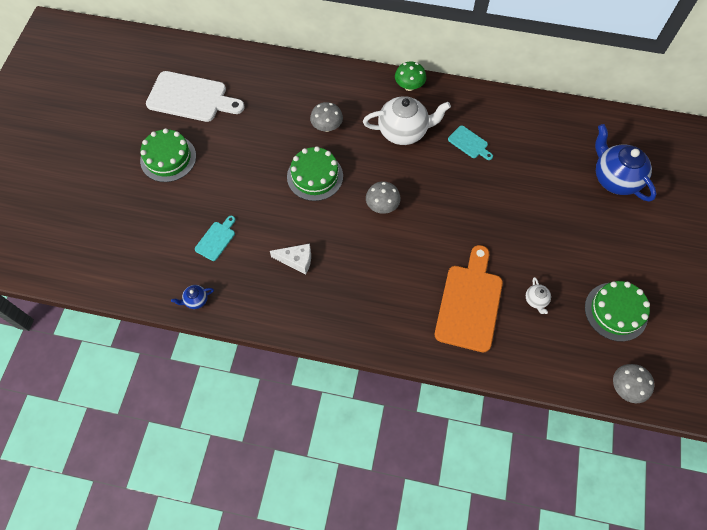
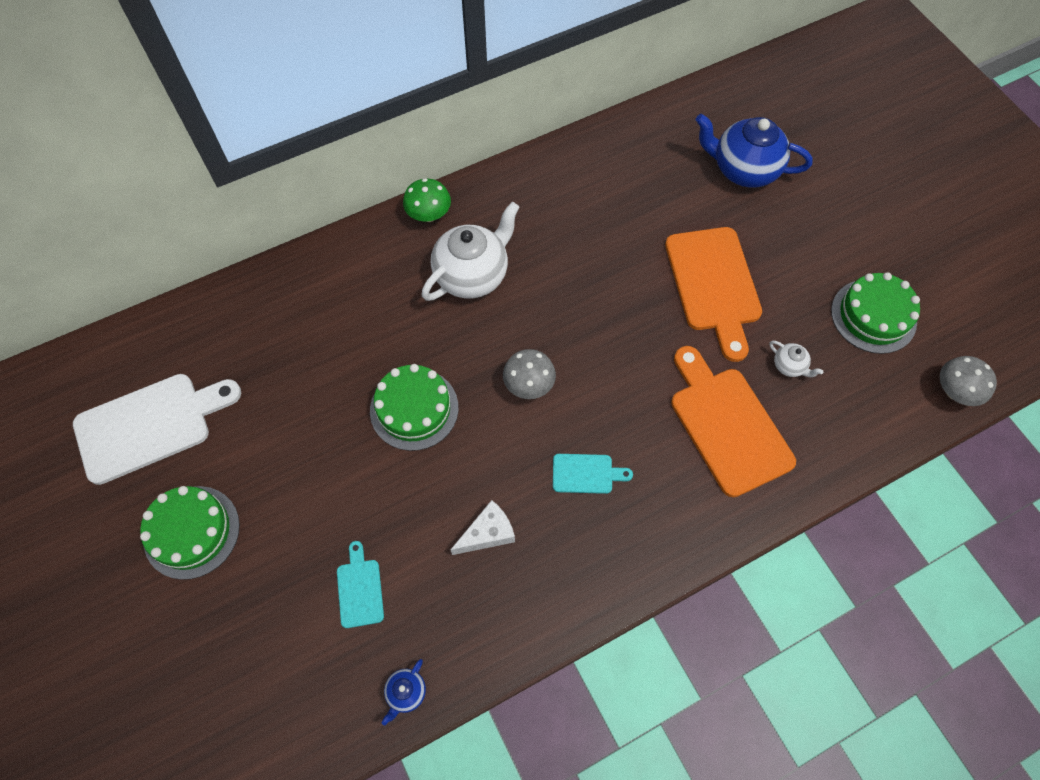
camera: 40 degrees left, 0 degrees up
(327, 127) = (372, 335): grey mushroom -> none
(469, 143) = (559, 236): turquoise cutting board -> turquoise cutting board (586, 474)
(533, 227) = (713, 284): none -> orange cutting board

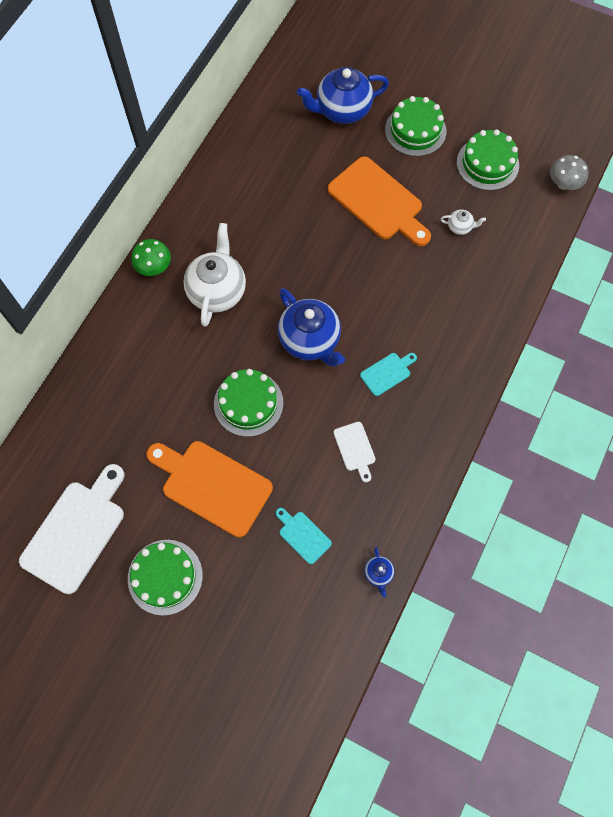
camera: 35 degrees left, 5 degrees up
(487, 533) = (355, 449): white cheese -> white cutting board
(529, 385) = (310, 340): grey mushroom -> blue teapot
(727, 425) = (449, 288): orange cutting board -> orange cutting board (212, 485)
(812, 234) = (415, 130): none -> green cake

